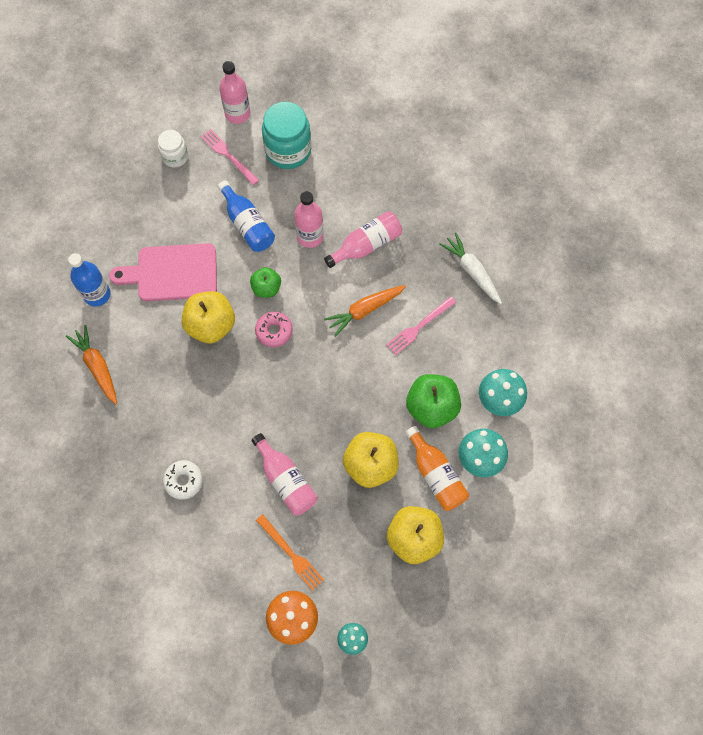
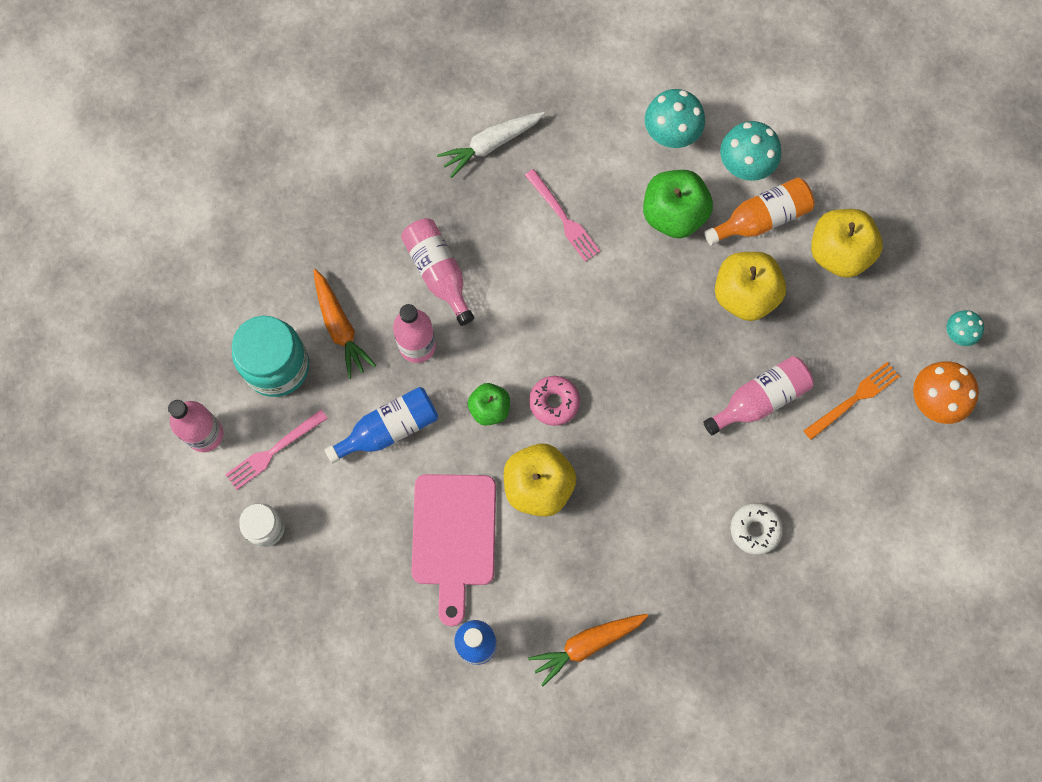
camera: 85 degrees left, 5 degrees up
(364, 310) = (534, 283): orange carrot -> orange carrot (340, 327)

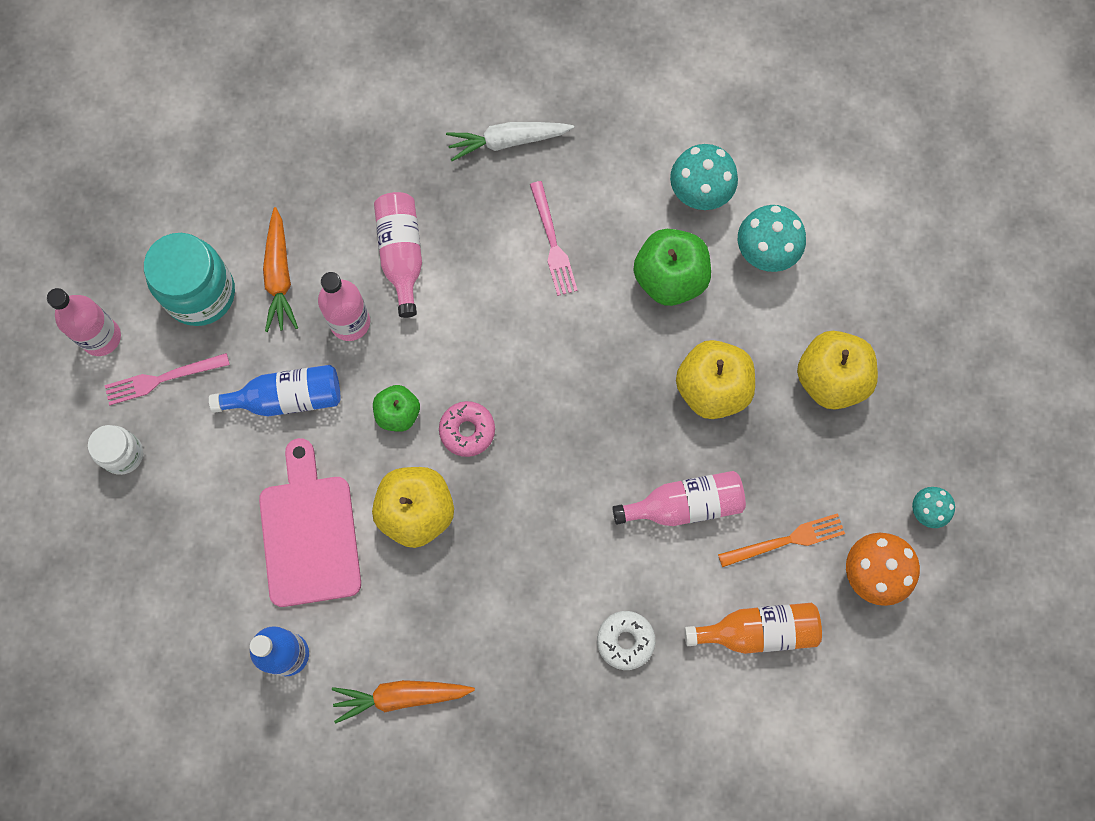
camera: 20 degrees right, 0 degrees up
(454, 537) = (309, 533): pink cutting board -> pink cutting board turned 150 degrees clockwise
(761, 219) = (761, 315): orange bottle -> orange bottle (758, 631)

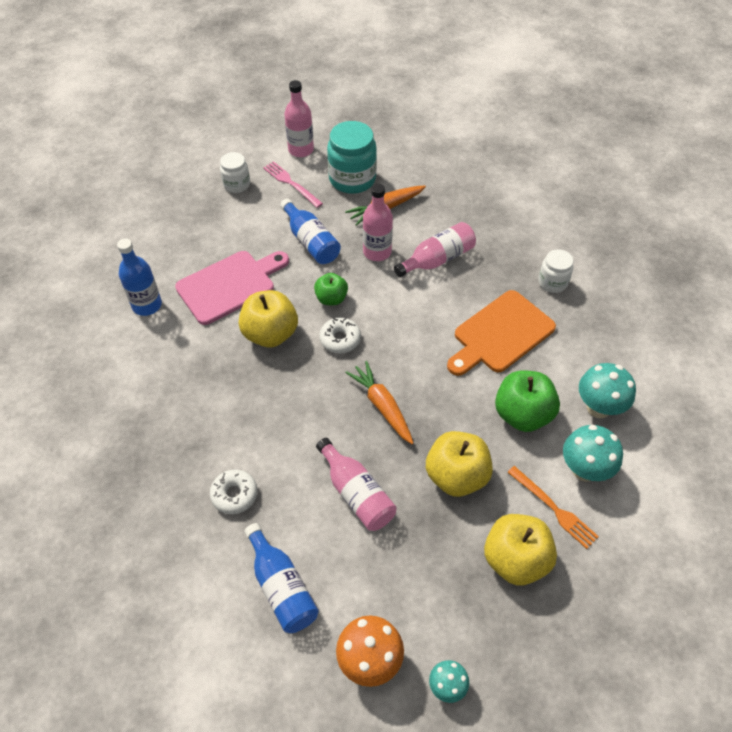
camera: 65 degrees right, 20 degrees down
(401, 696) = (141, 374): orange carrot -> orange carrot (382, 406)
(467, 431) = (340, 339): pink donut -> white donut
(507, 141) = (552, 282): white carrot -> white jar
(552, 242) = (500, 334): pink fork -> orange cutting board
(758, 631) = (281, 587): orange bottle -> blue bottle
(785, 541) = (364, 578): orange fork -> orange fork (553, 508)

